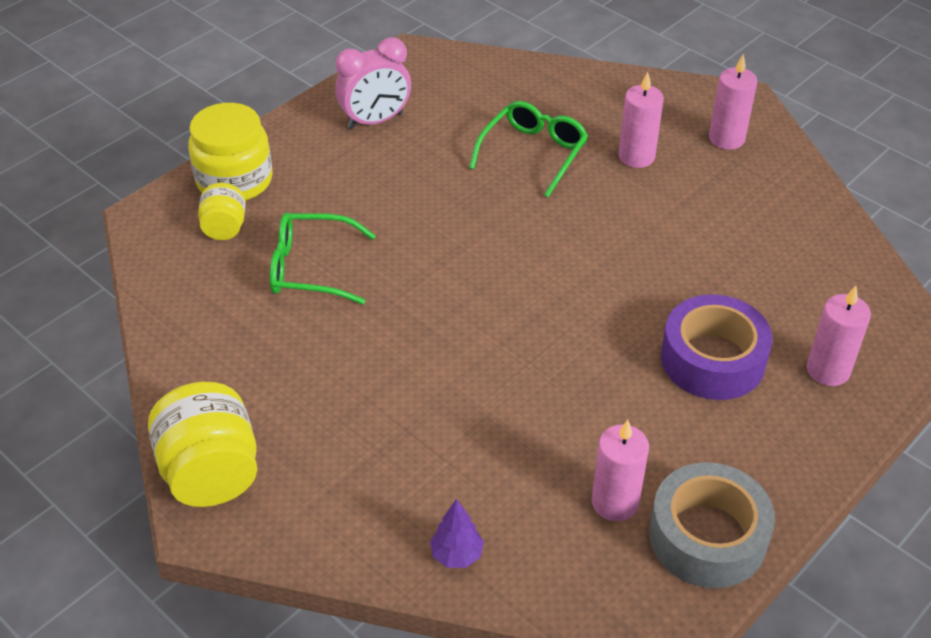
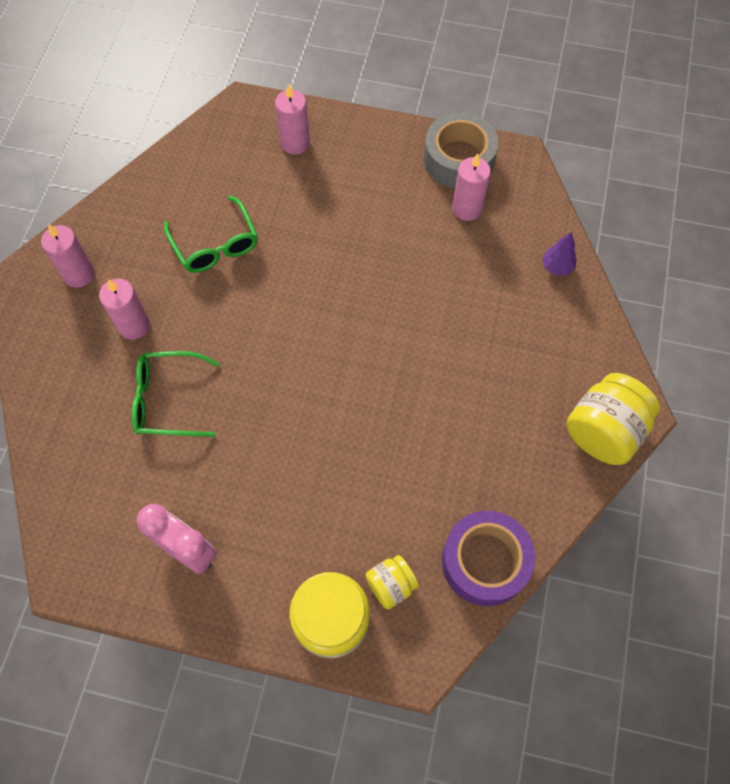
camera: 120 degrees left, 20 degrees up
(310, 268) = (393, 488): green glasses -> green glasses (215, 245)
(712, 359) = (323, 202): purple tape -> purple tape (485, 561)

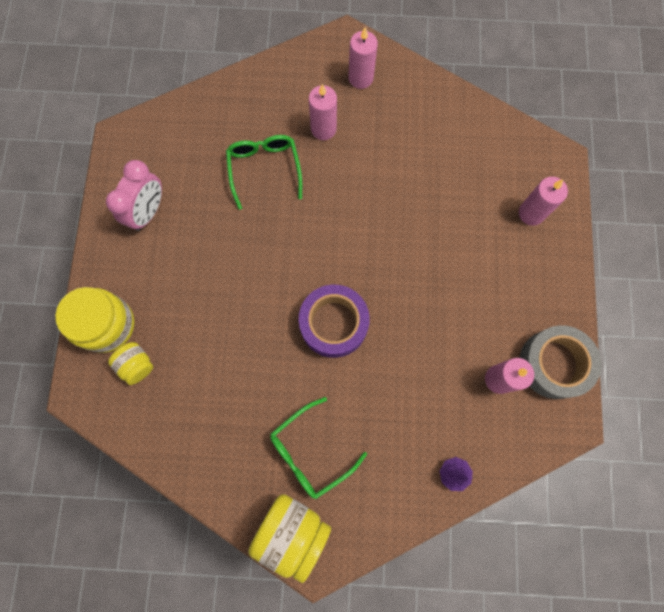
camera: 80 degrees right, 10 degrees up
(215, 245) = (410, 171): green glasses -> green glasses (310, 452)
(485, 561) = (163, 437): purple tape -> purple tape (333, 324)

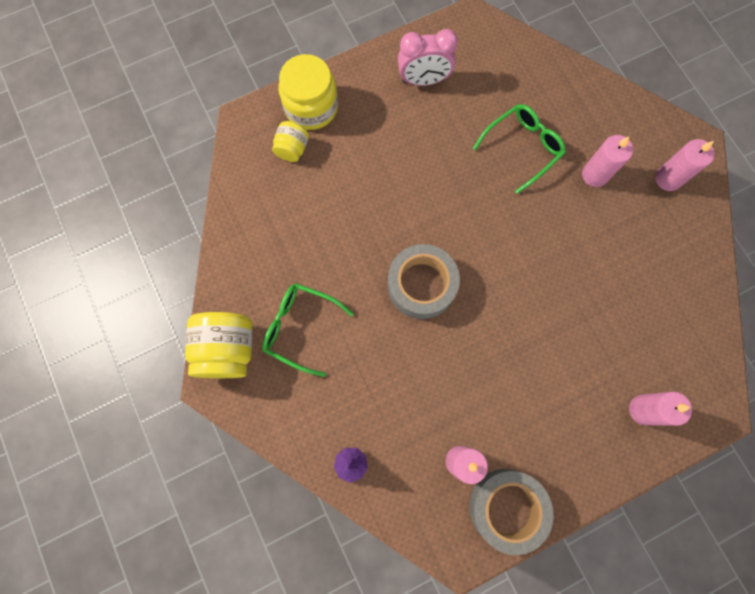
camera: 60 degrees right, 0 degrees up
(333, 324) = (421, 285): purple tape -> grey tape

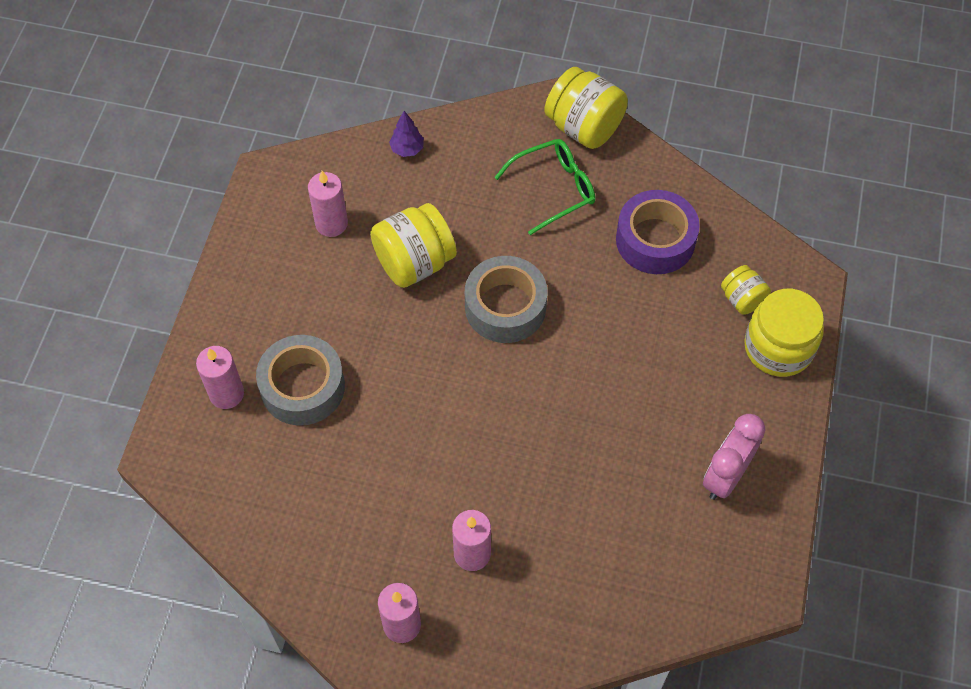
camera: 130 degrees right, 15 degrees down
(289, 231) = (655, 240): none -> purple tape
(440, 373) = (414, 262): none -> yellow jar
(506, 507) = (265, 228): grey tape -> grey tape (302, 387)
(523, 148) = (563, 509): green glasses -> none

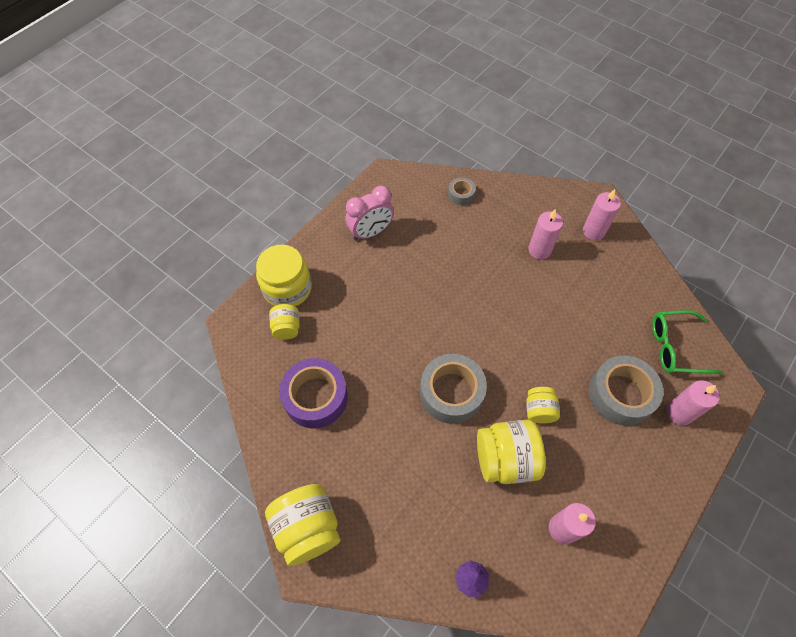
camera: 155 degrees left, 0 degrees up
(395, 328) = (539, 410): none -> yellow jar
(554, 189) = (365, 477): green glasses -> green glasses (675, 347)
(631, 604) = (461, 194): none -> grey tape

